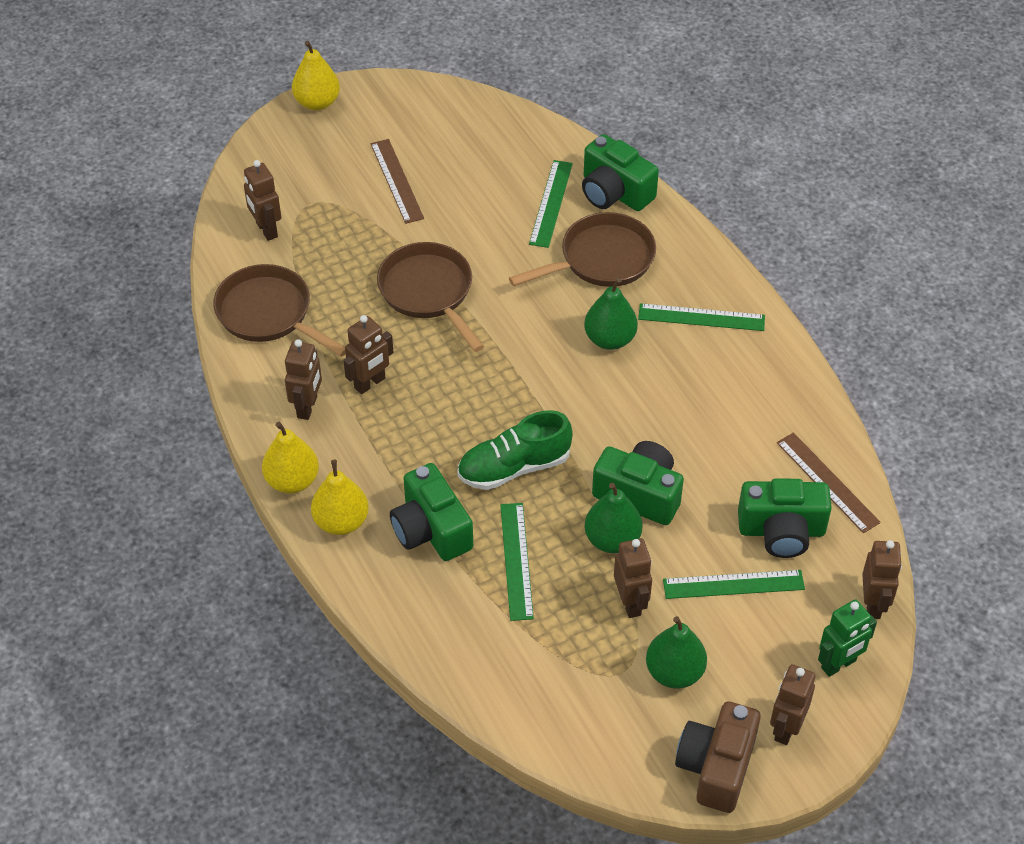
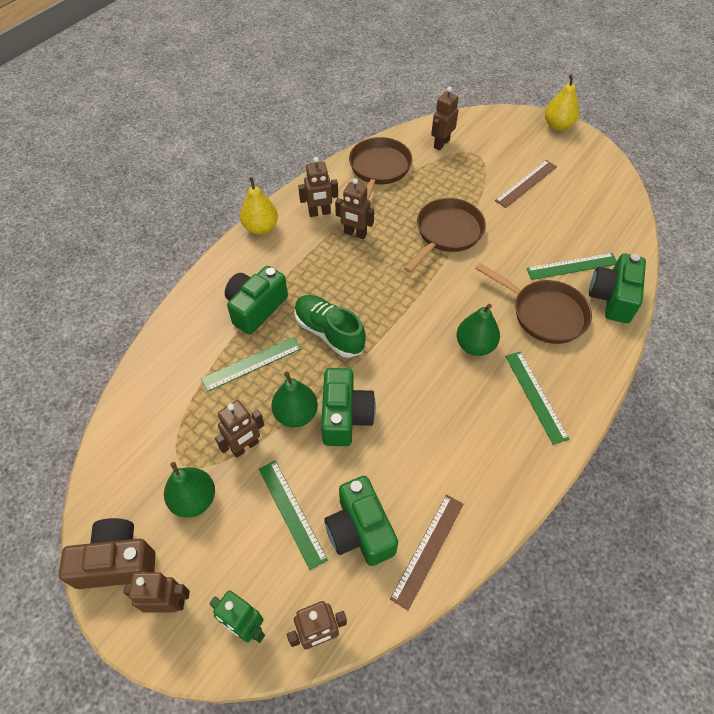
camera: 65 degrees right, 5 degrees up
(341, 521) = (241, 262): yellow pear -> none

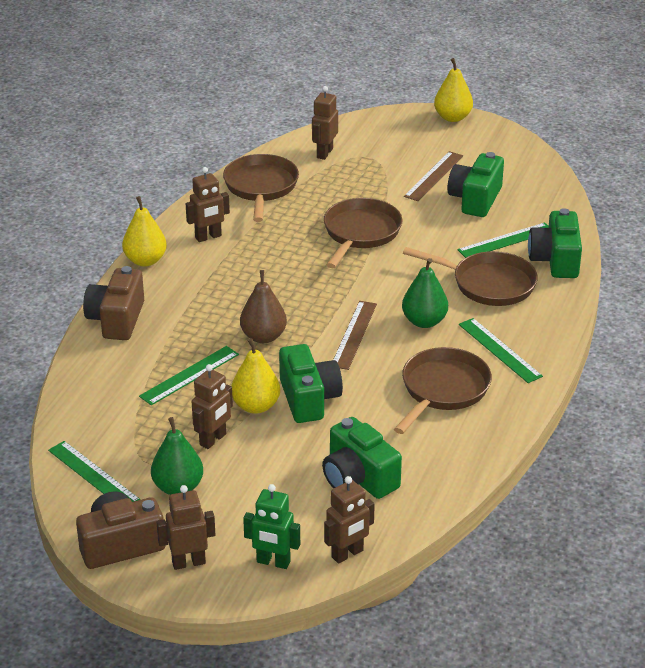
camera: 15 degrees left, 20 degrees down
(215, 287) = (117, 319): none -> brown camera
(256, 308) = (172, 330): green camera -> green camera (475, 199)
(291, 512) = (284, 478): green ruler -> green ruler (94, 475)
(296, 414) = (256, 406): green pear -> yellow pear
(329, 332) = (263, 336): green shoe -> brown pear
(355, 234) = (257, 249): brown robot -> none
(427, 549) = (430, 479): brown ruler -> brown ruler (354, 334)
(470, 434) = (443, 390): none -> brown pan

